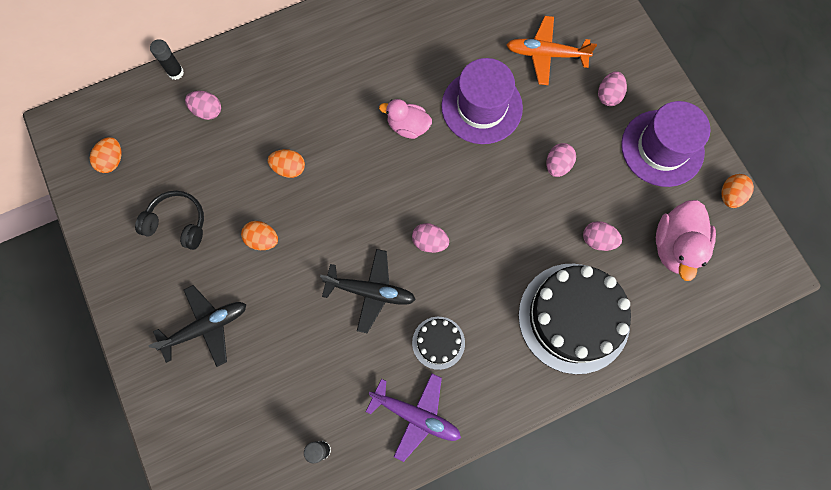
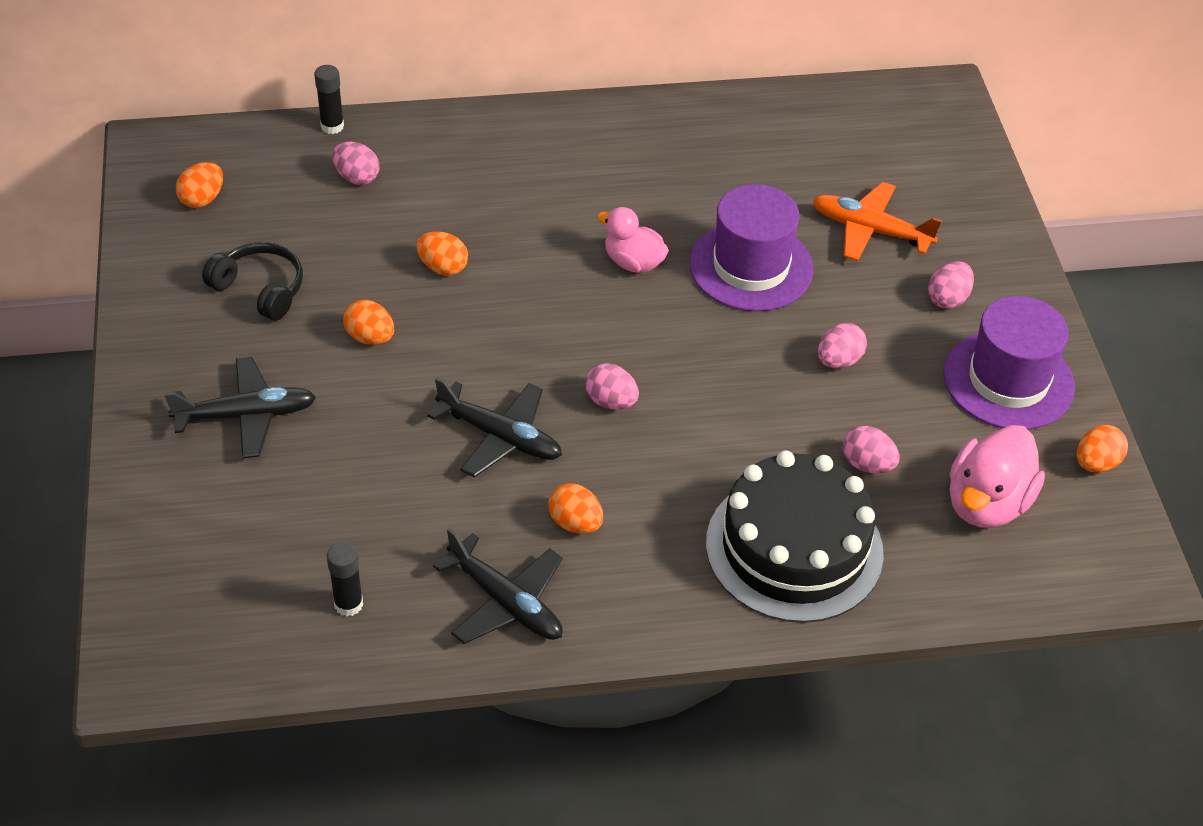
camera: 15 degrees right, 25 degrees down
(415, 415) = (505, 601): purple plane -> black plane
(438, 342) = (575, 523): black cake -> orange egg

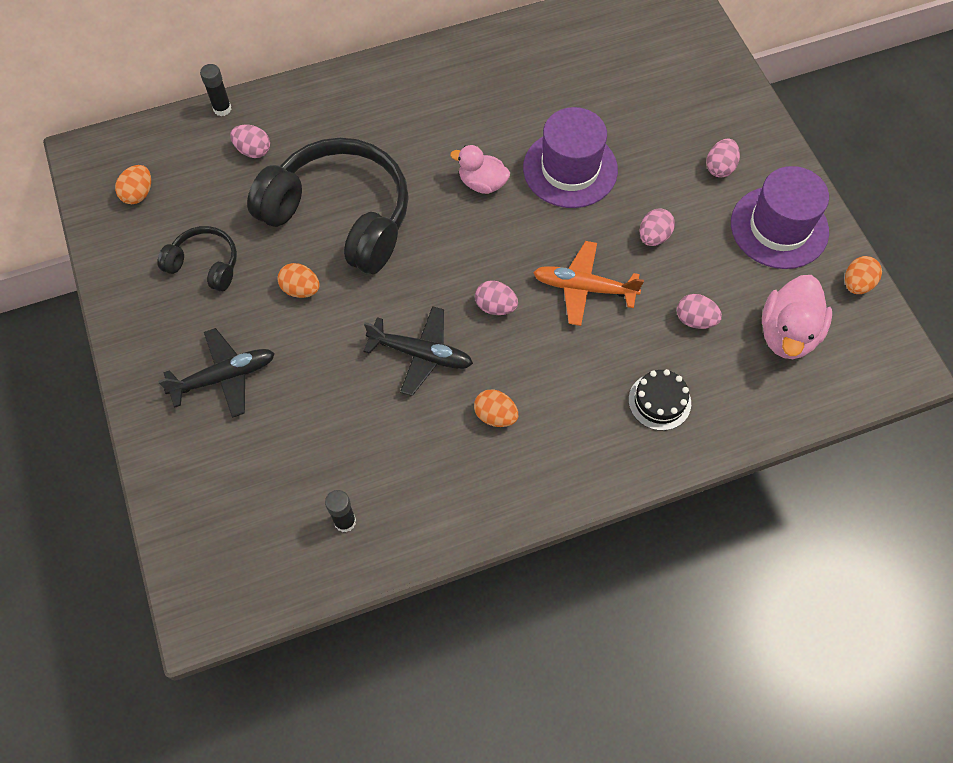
camera: 10 degrees left, 15 degrees up
(443, 267) = (340, 216): orange egg -> black headphones
(505, 601) = (460, 493): black plane -> none
(794, 548) = (659, 401): black cake -> black cake, size x0.47
(871, 230) = (650, 120): orange plane -> orange plane (584, 288)

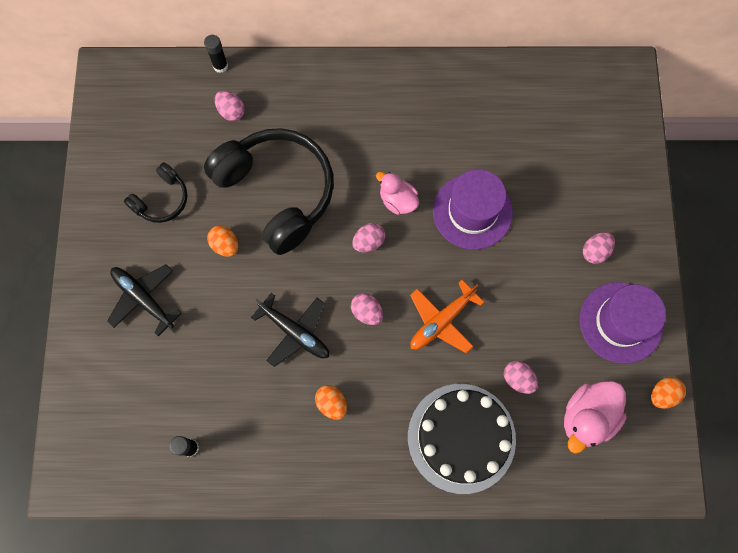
camera: 20 degrees right, 10 degrees up
(138, 194) = (133, 121): orange egg -> none
(205, 265) = (161, 199): black headphones -> black headphones turned 90 degrees clockwise
(223, 377) = (144, 299): black plane -> black plane turned 135 degrees counterclockwise
(584, 288) = (442, 320): orange plane -> orange plane turned 75 degrees counterclockwise
(654, 236) = (515, 295): pink egg -> pink egg (368, 242)
(659, 401) = (461, 438): black cake -> black cake, size x2.12

